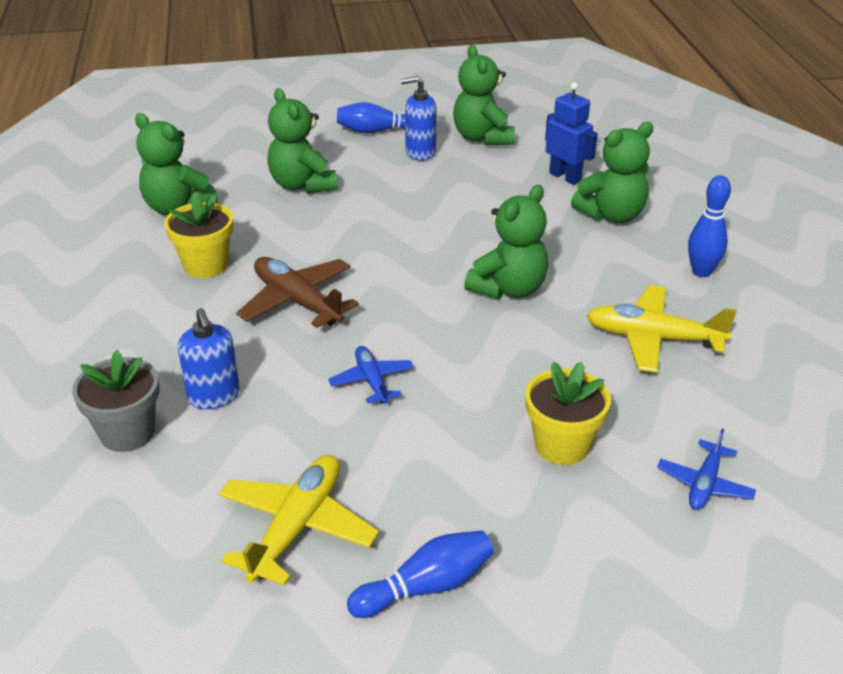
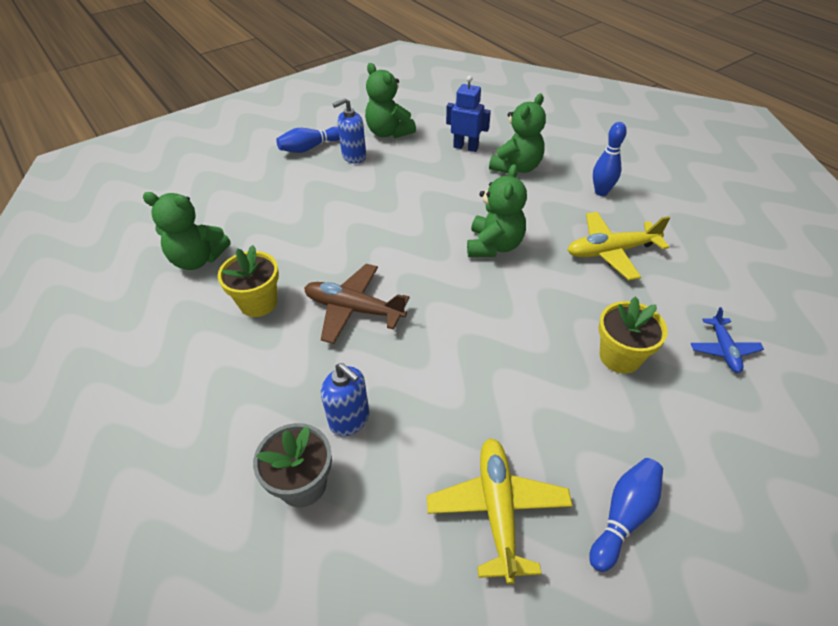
camera: 25 degrees left, 10 degrees up
(302, 185) = (286, 208): green teddy bear -> none
(372, 381) = (457, 357): blue plane -> none

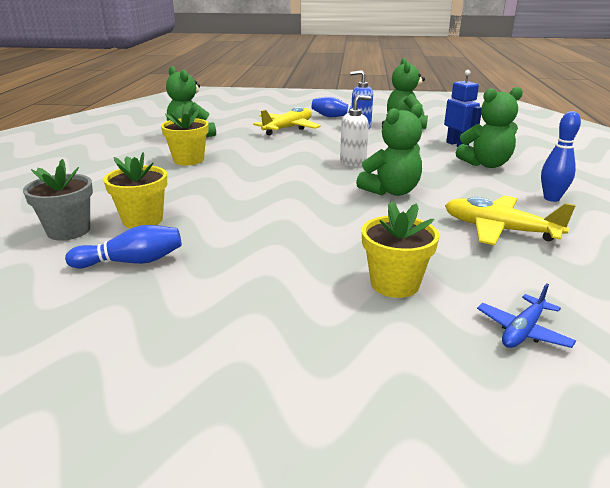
camera: 40 degrees right, 20 degrees down
(350, 419) = (142, 220): blue soap dispenser -> yellow flower pot
(353, 309) = (235, 181): brown plane -> none
(416, 219) = (353, 162): none -> white soap dispenser
(497, 509) = (143, 302): yellow plane -> yellow plane (288, 128)
(623, 516) = (221, 364): blue bowling pin -> blue bowling pin (131, 262)

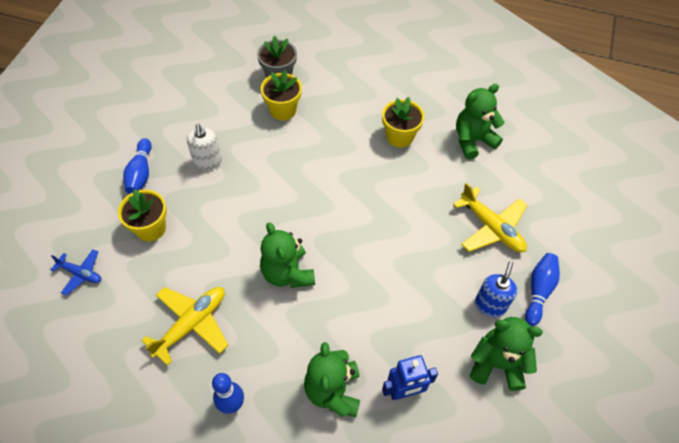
camera: 100 degrees right, 30 degrees up
(131, 262) = (227, 107): blue bowling pin -> blue bowling pin (141, 173)
(353, 162) = (367, 263): white soap dispenser -> white soap dispenser (208, 162)
(523, 331) = (81, 274): blue plane -> blue plane turned 150 degrees clockwise

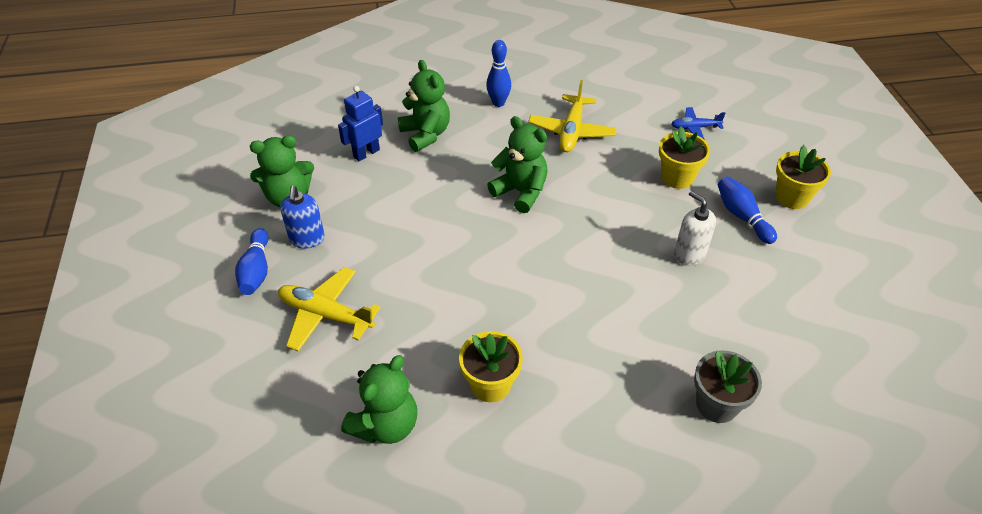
camera: 155 degrees right, 10 degrees down
(283, 110) = (666, 354): yellow flower pot -> yellow flower pot (792, 197)

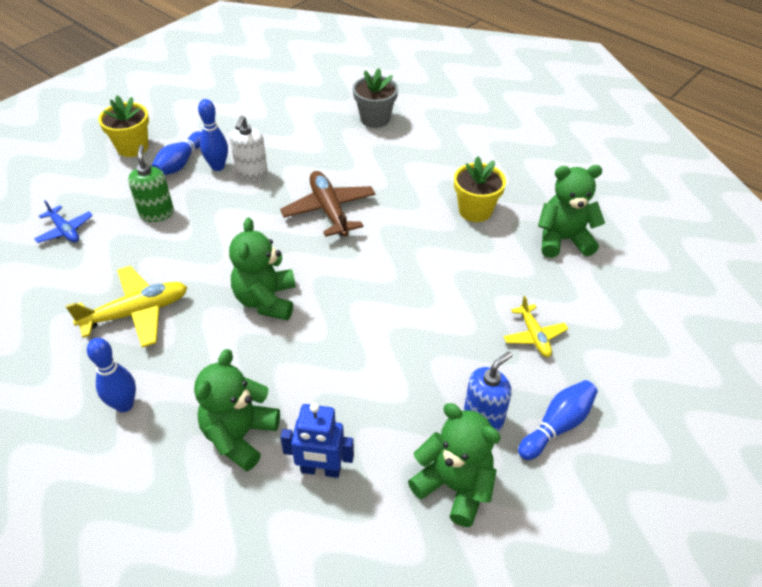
camera: 130 degrees left, 0 degrees up
(325, 315) = (534, 336): yellow plane -> yellow plane, size x0.59
(589, 278) = (329, 210): none -> brown plane
(677, 177) = (157, 213): yellow flower pot -> green soap dispenser
(717, 237) = (218, 166): none -> blue bowling pin

